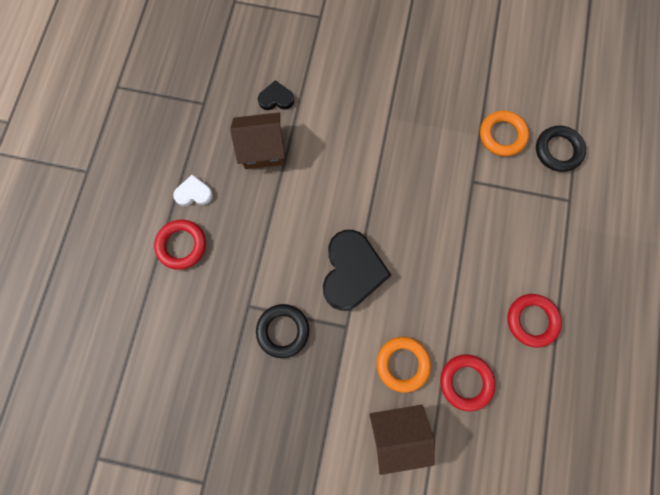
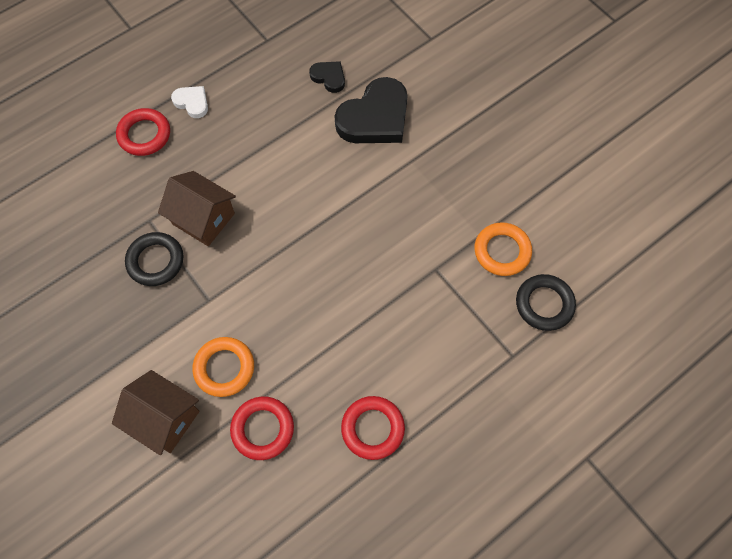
camera: 40 degrees right, 10 degrees down
(263, 149) = (279, 109): brown house -> brown house (203, 218)
(352, 271) = (256, 260): black heart -> black heart (375, 117)

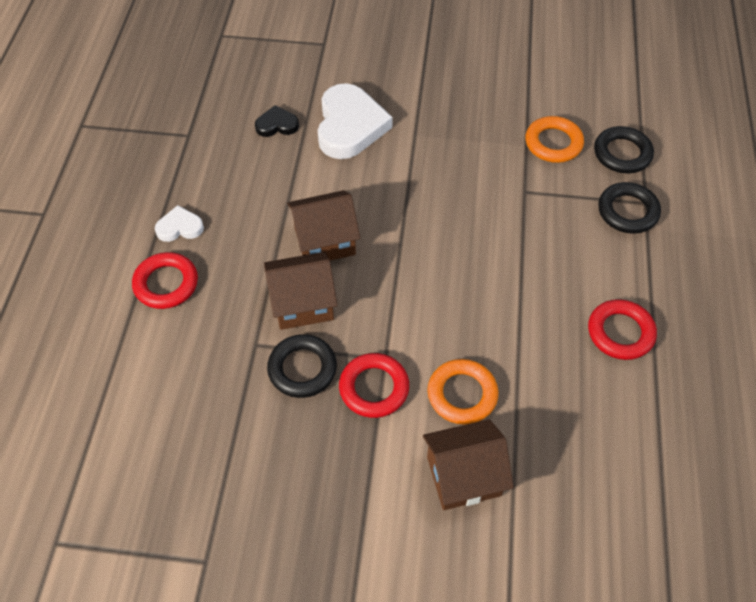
camera: 45 degrees left, 10 degrees down
(262, 429) = (547, 408): red ring -> red ring (374, 388)
(263, 188) = (325, 241): none -> brown house
(375, 117) = (350, 126): black heart -> white heart
(490, 350) = (627, 211): none -> black ring

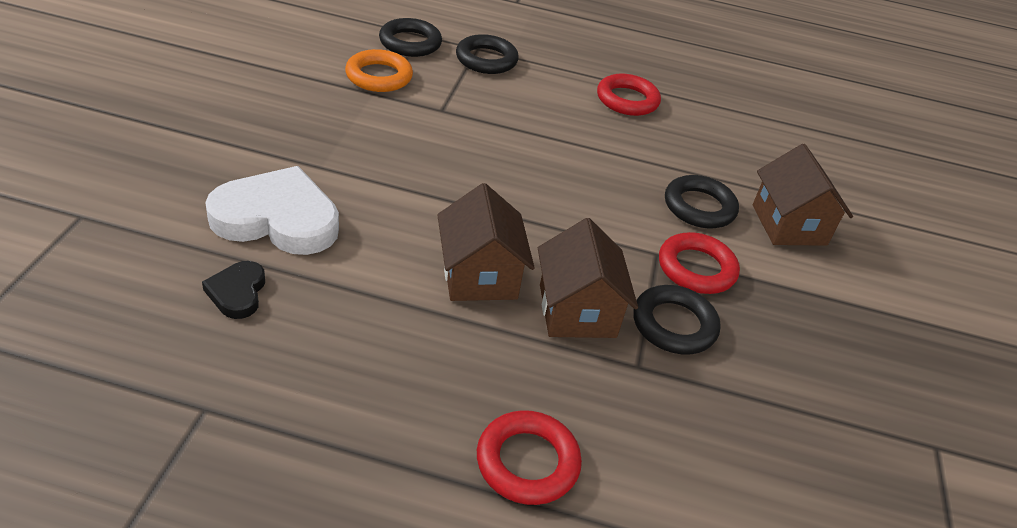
camera: 90 degrees left, 15 degrees down
(180, 227) = (416, 436): white heart -> none
(462, 394) = (699, 207): orange ring -> black ring

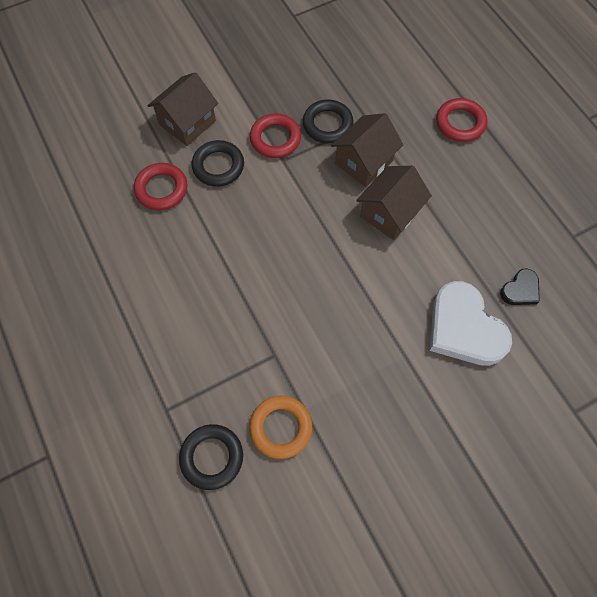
camera: 125 degrees left, 25 degrees up
(486, 60) = (177, 389): black ring -> none
(627, 100) = (134, 271): red ring -> red ring (161, 189)

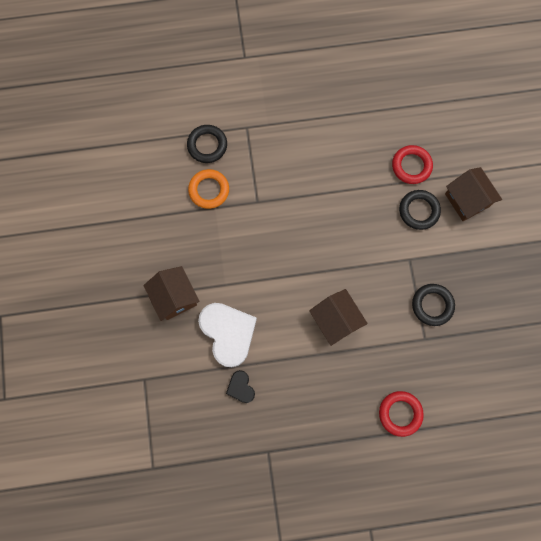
camera: 110 degrees right, 10 degrees up
(275, 139) = (431, 260): red ring -> none
(364, 162) = (387, 319): brown house -> brown house (174, 297)
(464, 328) = (228, 333): white heart -> white heart turned 75 degrees clockwise

